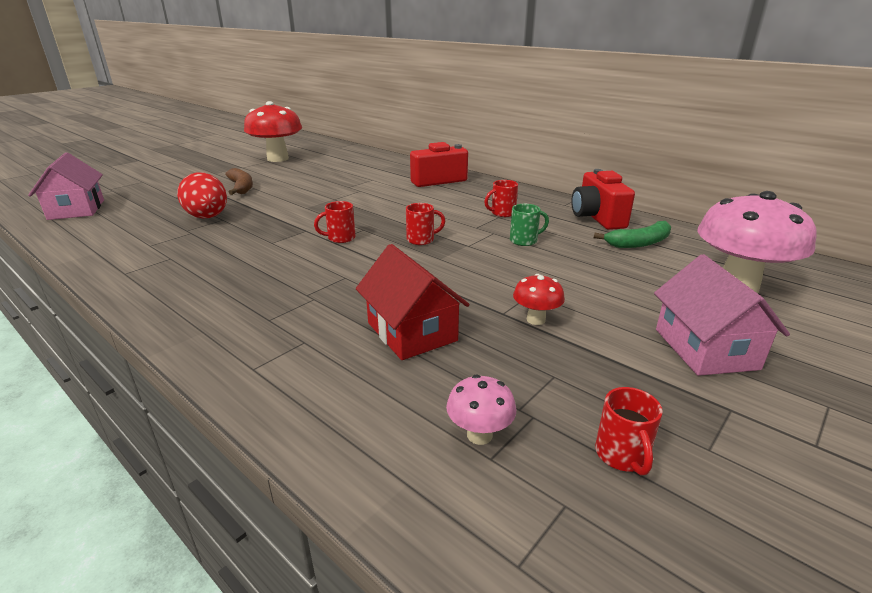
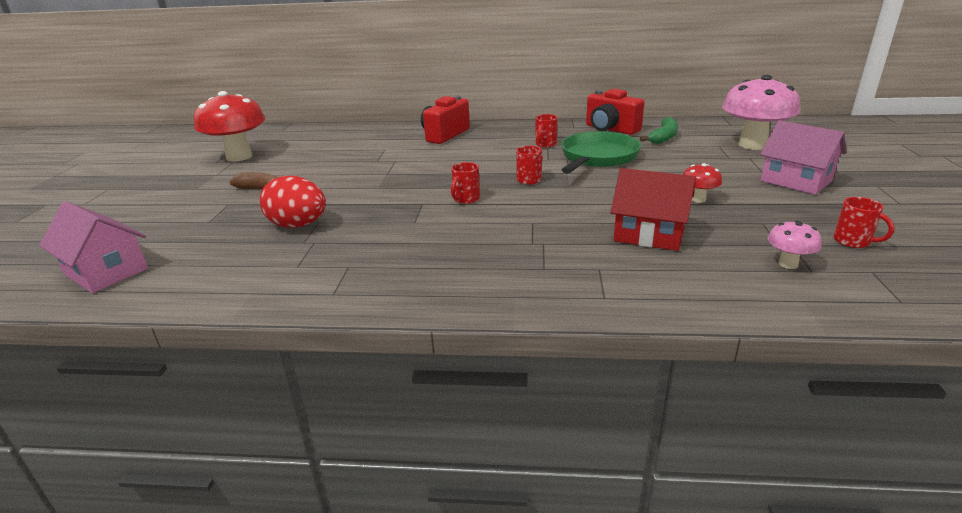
camera: 35 degrees left, 0 degrees up
(524, 241) = (597, 157): green mug -> green pan

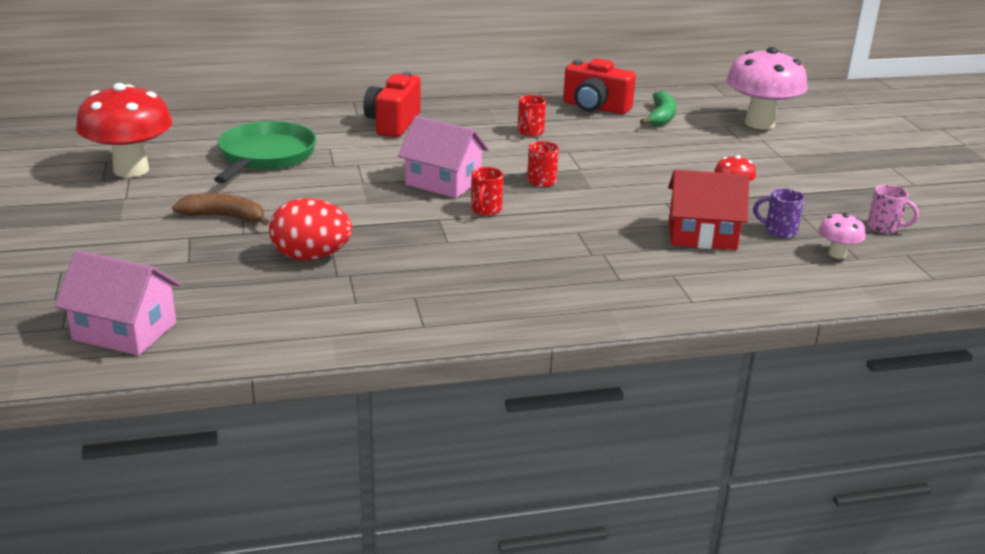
camera: 20 degrees left, 0 degrees up
(597, 157) = (602, 147): green pan -> green pan (265, 156)
(732, 236) = (779, 231): none -> purple mug
(795, 181) = (816, 166): pink house -> pink house (443, 182)
(853, 241) = (884, 227): red mug -> pink mug

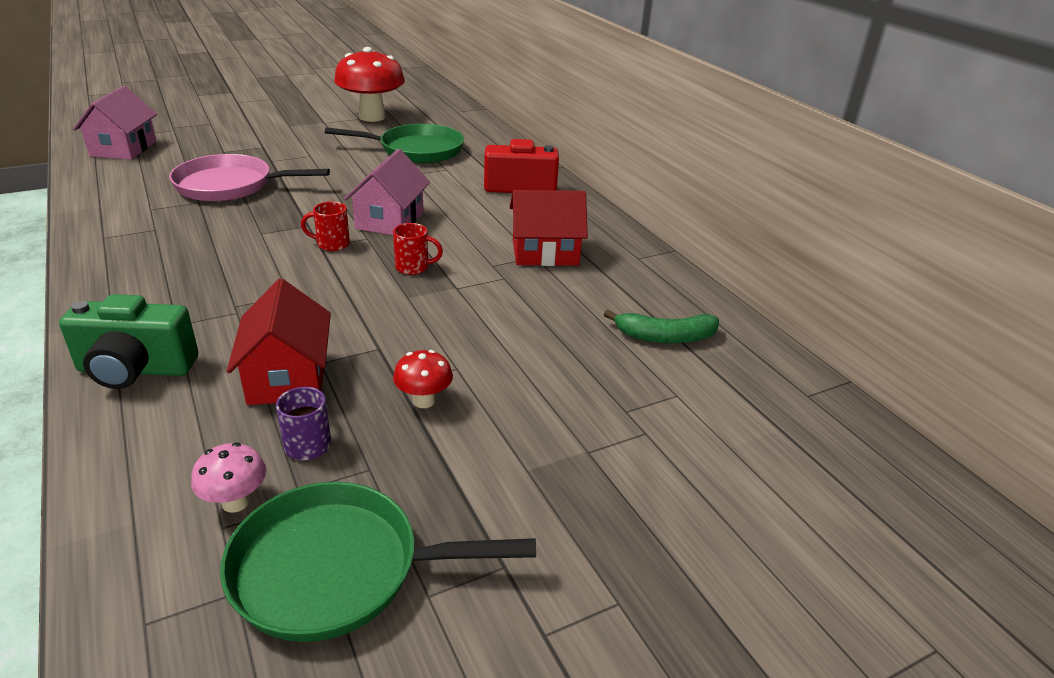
camera: 75 degrees right, 5 degrees up
(225, 217) = (297, 152): brown banana -> none
(311, 256) = (230, 186): red egg -> pink pan
(530, 132) = (545, 252): red mug -> red house
(595, 107) = (656, 287): red camera -> none
(689, 293) = (135, 370): none -> green camera
(759, 123) = (713, 430): pink mushroom -> none
(884, 227) = (337, 569): pink mug -> green pan

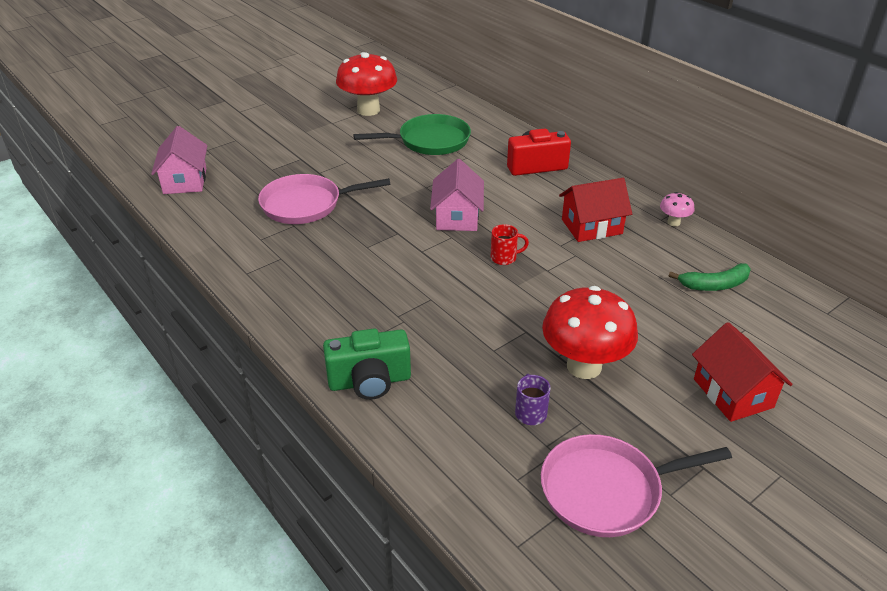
camera: 10 degrees left, 5 degrees up
(235, 502) = (513, 462): pink mushroom -> pink mushroom (673, 222)
(287, 377) = (480, 366): red house -> red house (733, 393)
(332, 244) = (429, 248): red mug -> none
(337, 569) = (607, 490): green pan -> pink pan
(424, 401) = (584, 366): red mushroom -> red mushroom, size x2.21

